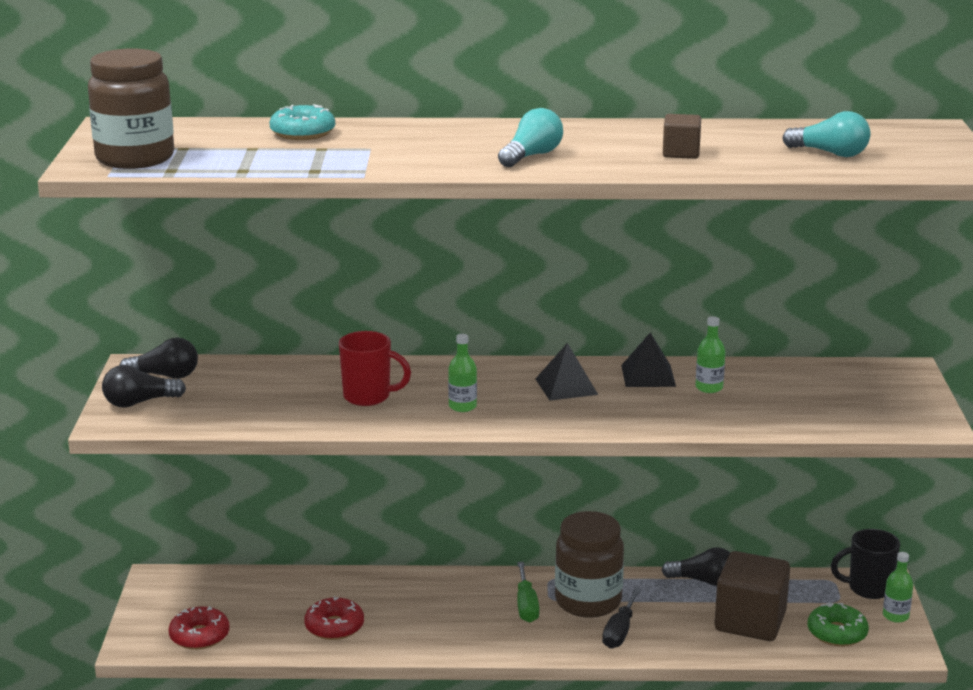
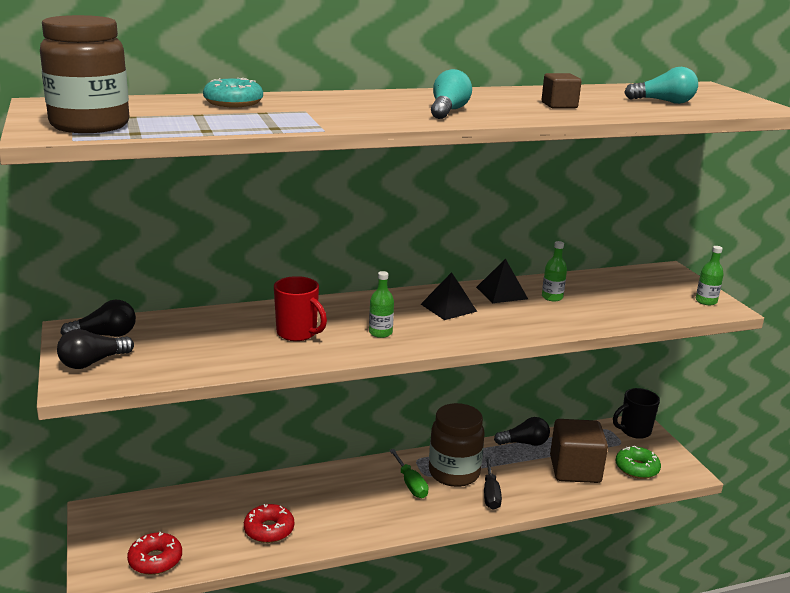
camera: 20 degrees left, 0 degrees up
(368, 397) = (298, 333): red mug -> red mug turned 45 degrees clockwise
(895, 616) = (664, 449): green bottle -> green bottle (706, 301)

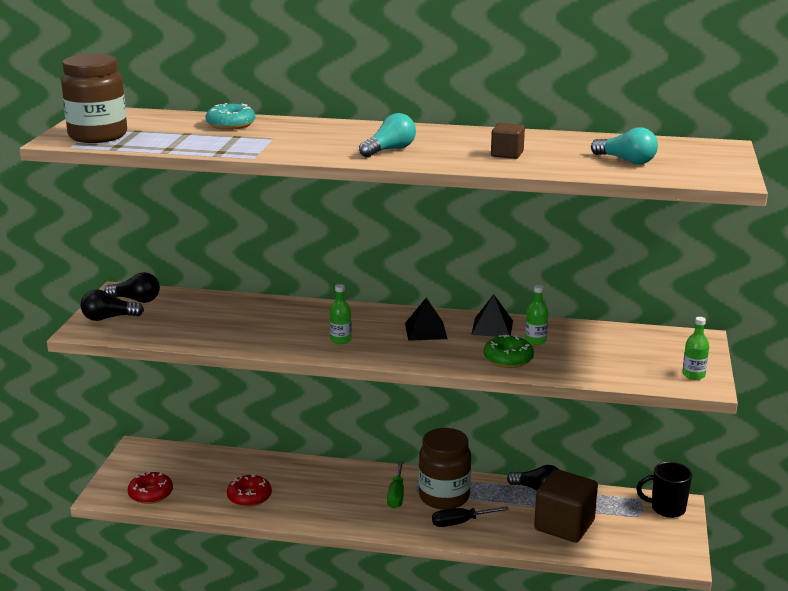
camera: 30 degrees right, 0 degrees up
(298, 333) = (274, 327): red mug -> none
(490, 494) = (460, 522): black screwdriver -> black screwdriver turned 45 degrees clockwise
(636, 468) = (630, 542): green donut -> green donut (508, 359)

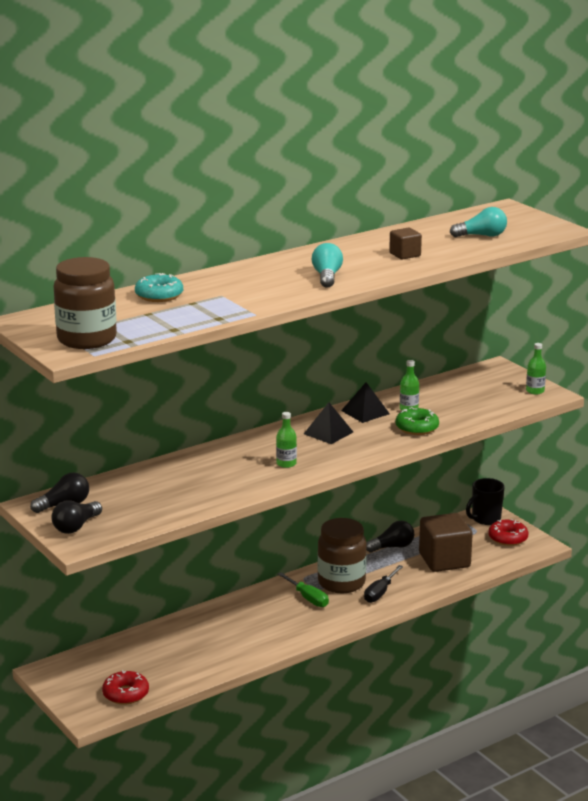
camera: 45 degrees left, 0 degrees up
(249, 497) = (206, 655): red donut -> red donut (508, 538)

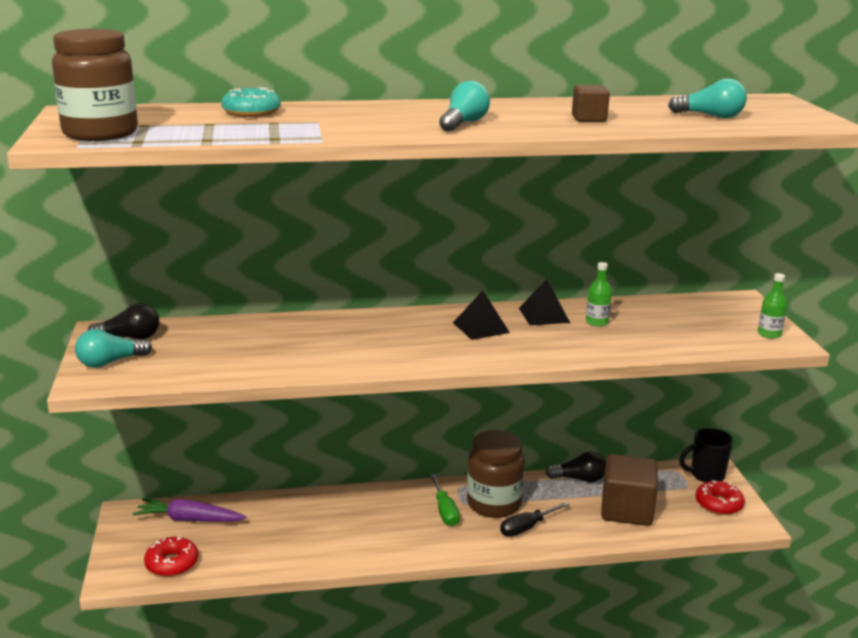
camera: 25 degrees right, 0 degrees up
(76, 527) = (110, 362): black light bulb -> turquoise light bulb
(105, 660) = (189, 519): none -> purple carrot
(286, 463) = (400, 349): green bottle -> none
(417, 428) = (587, 344): green donut -> none

